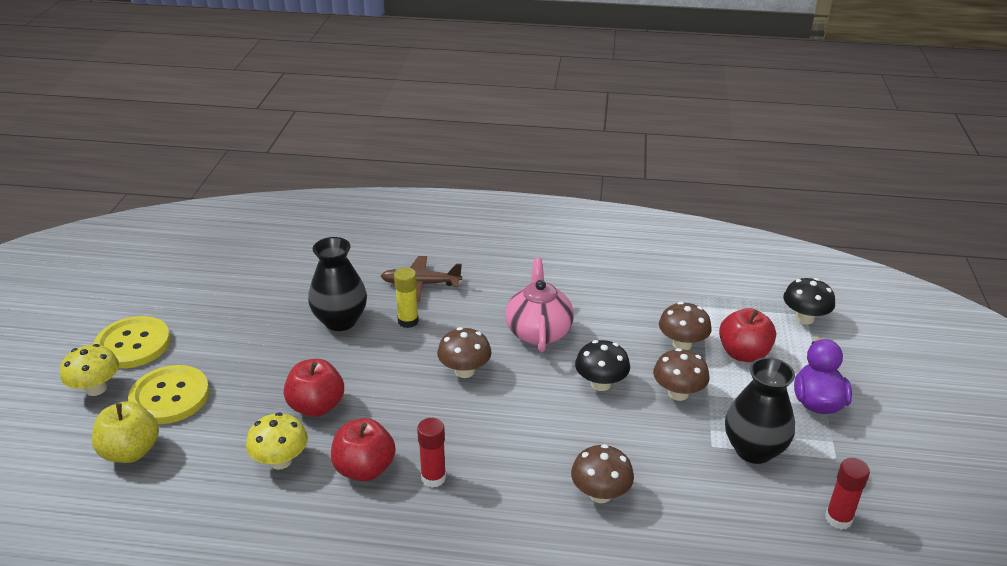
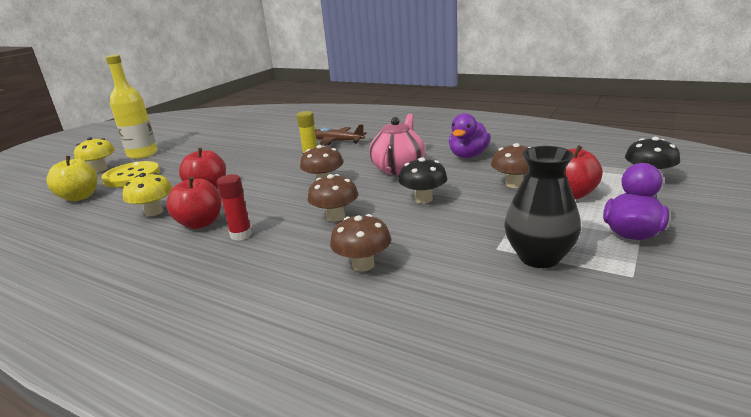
camera: 25 degrees right, 10 degrees down
(133, 344) = (142, 154): yellow button -> yellow bottle
(340, 321) = (268, 153): black vase -> none
(606, 297) = (468, 155): none -> purple duck
(678, 393) = (488, 211): brown mushroom -> brown mushroom (335, 217)
(838, 519) = (609, 327): red glue stick -> none

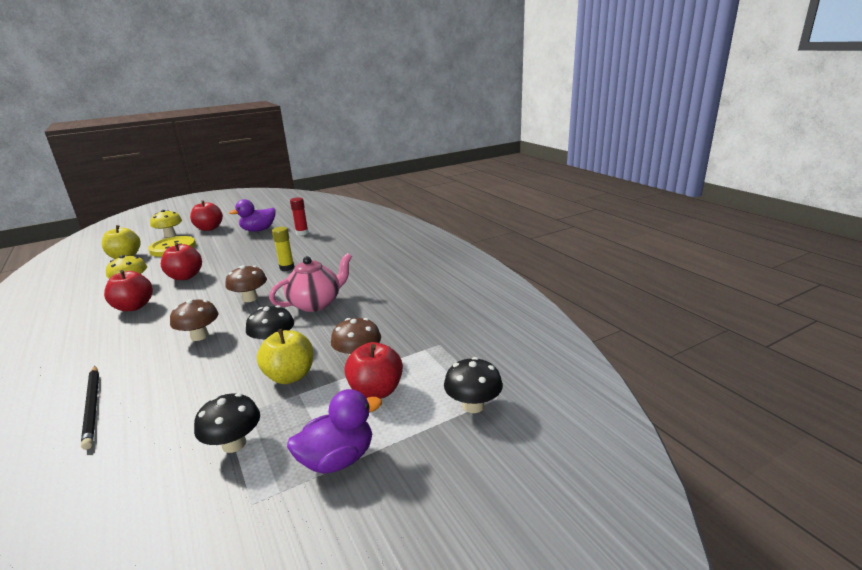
camera: 30 degrees right, 0 degrees up
(142, 154) = (209, 228): yellow bottle -> red apple
(241, 235) = (133, 327): red glue stick -> red glue stick (302, 233)
(337, 141) = (328, 257): brown plane -> none
(344, 292) = (92, 407): none -> black pencil
(363, 265) = (138, 389): brown mushroom -> none
(468, 155) = (386, 310): purple duck -> purple duck (258, 230)
(485, 210) = (290, 376): none -> yellow apple
(539, 257) = (234, 444): black vase -> black mushroom

